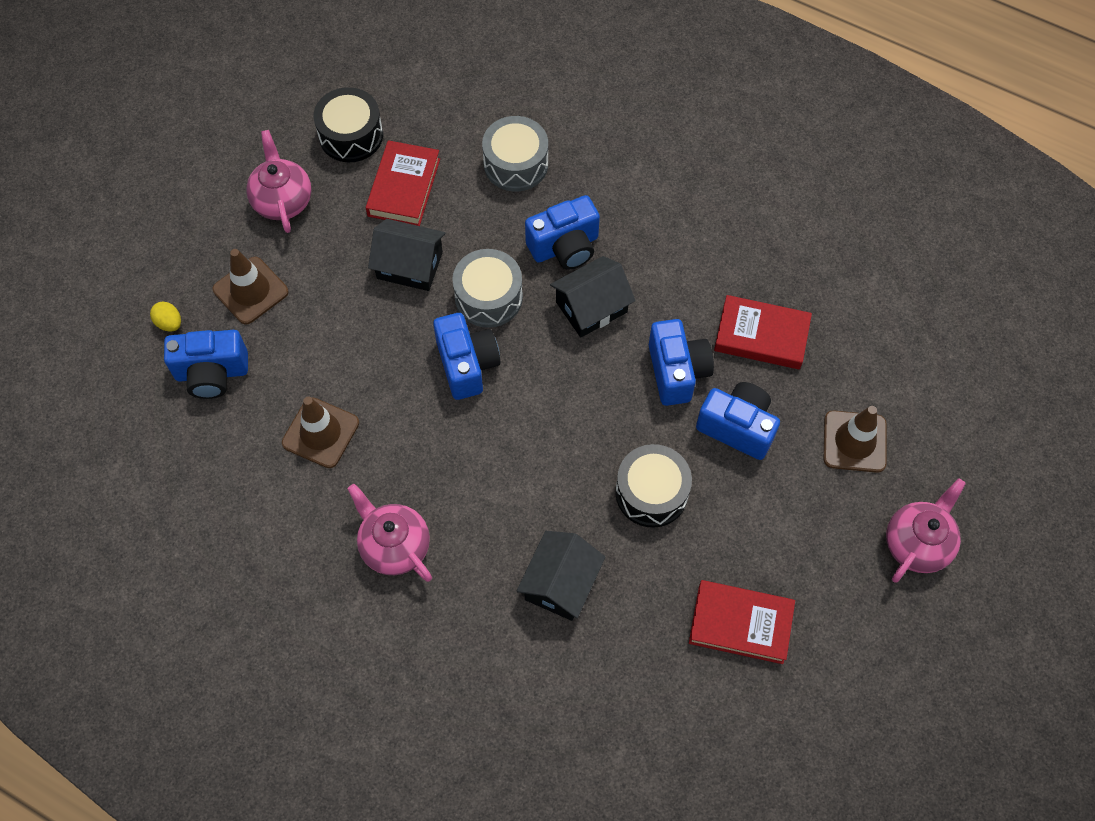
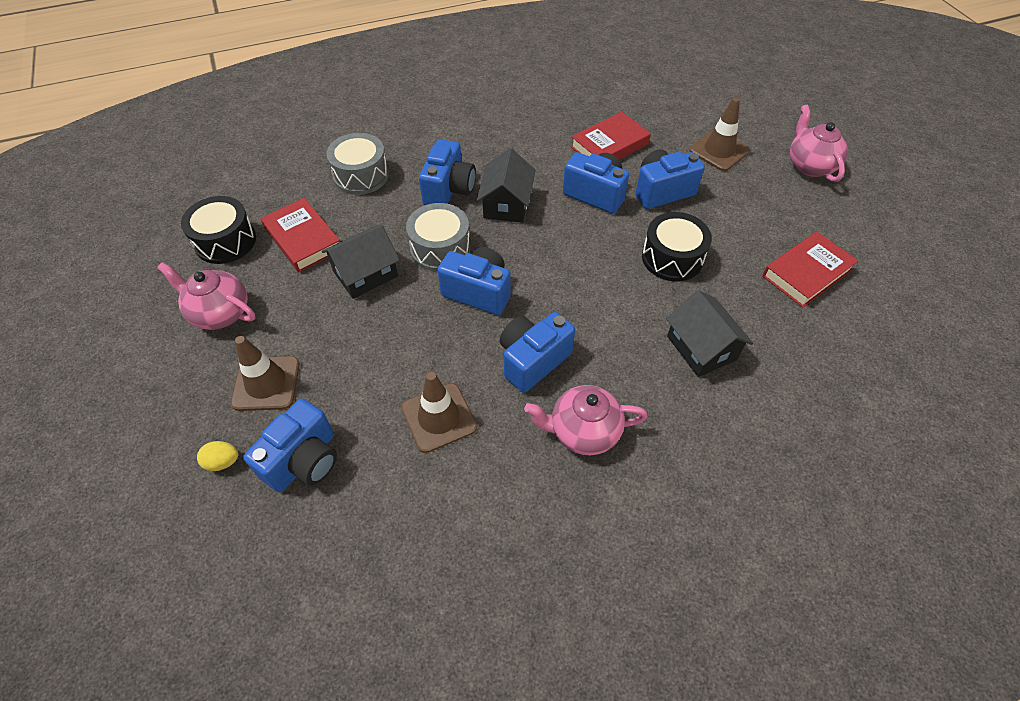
camera: 50 degrees left, 10 degrees down
(431, 459) = (532, 360): none -> blue camera

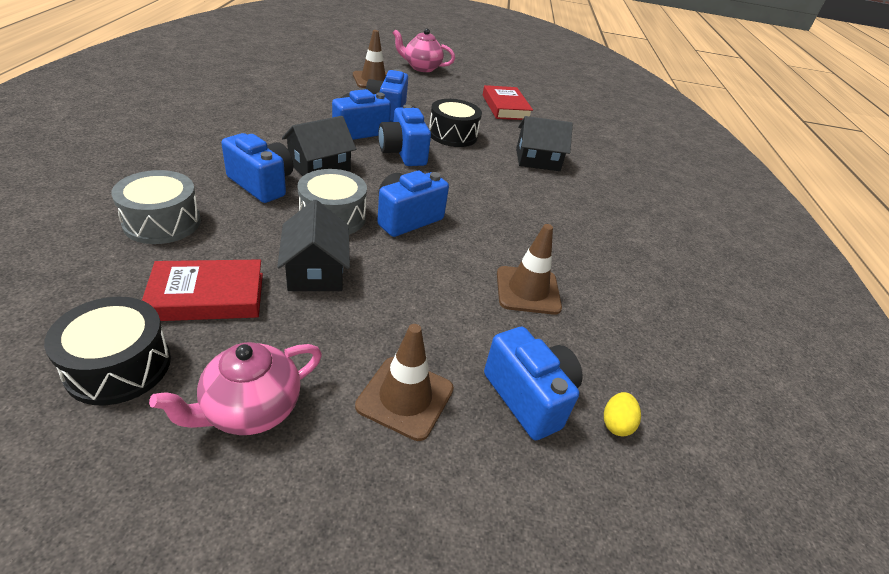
camera: 70 degrees left, 15 degrees down
(223, 462) = (495, 473): yellow egg -> yellow egg (616, 424)
(506, 204) = (319, 167): black house -> black house turned 75 degrees counterclockwise
(532, 360) = (501, 223): blue camera -> blue camera (403, 153)
(583, 431) = (579, 229): pink teapot -> none
(609, 145) = (314, 105): red book -> none

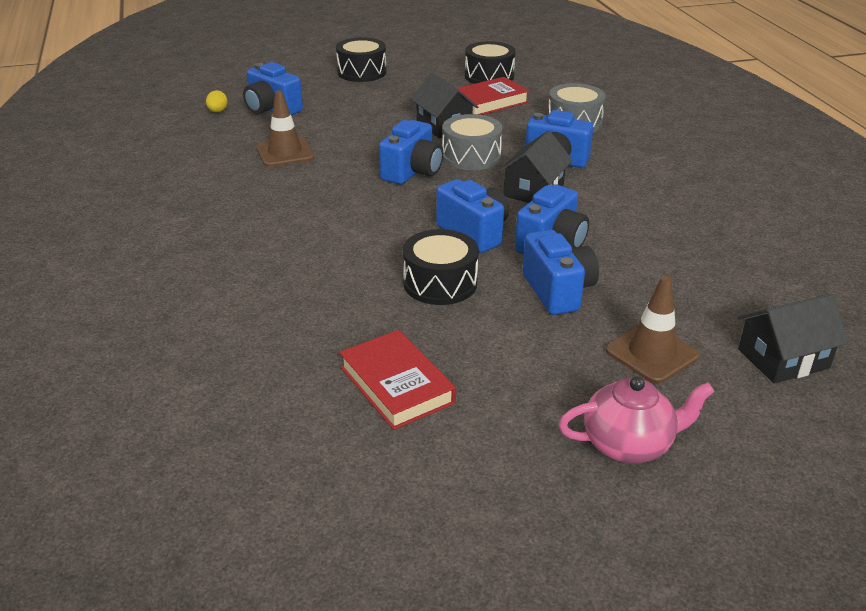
camera: 165 degrees right, 5 degrees down
(250, 409) = (413, 79): pink teapot -> none
(322, 480) = (362, 72): none -> black drum
(405, 397) = (342, 96): brown traffic cone -> none
(537, 160) = (307, 283): black house -> black house (783, 358)

